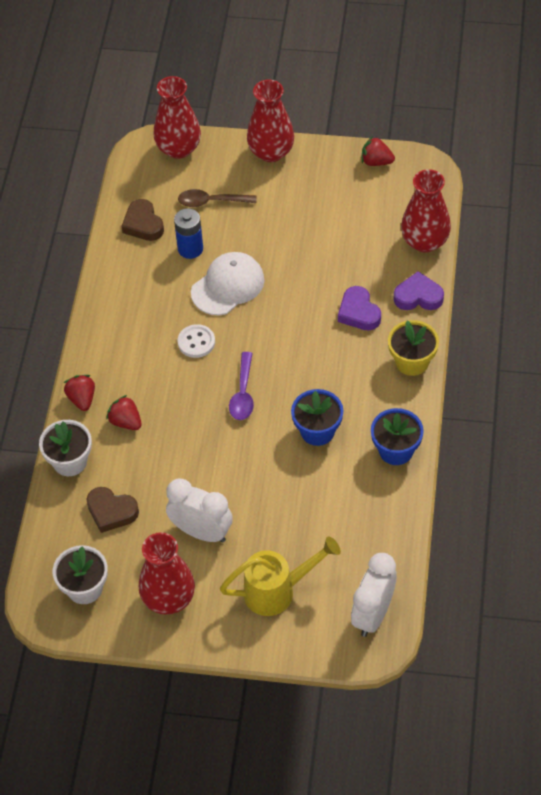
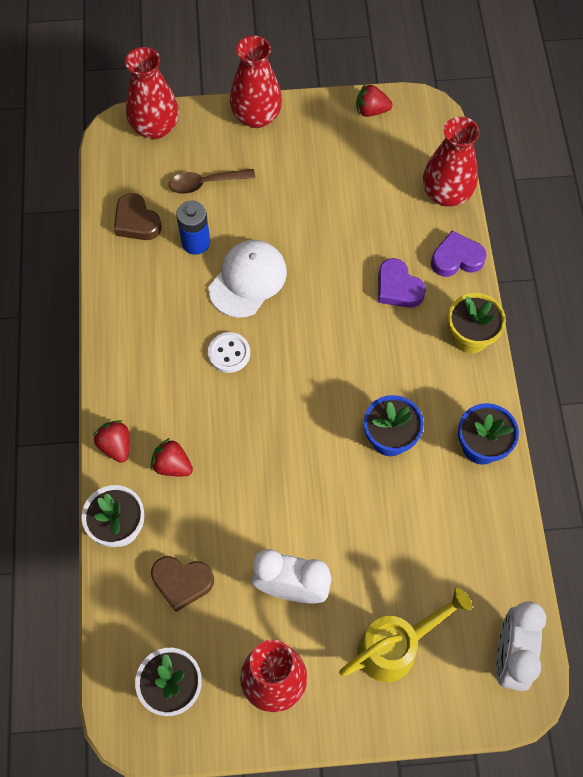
camera: 15 degrees left, 10 degrees up
(243, 393) = (296, 407): purple spoon -> none

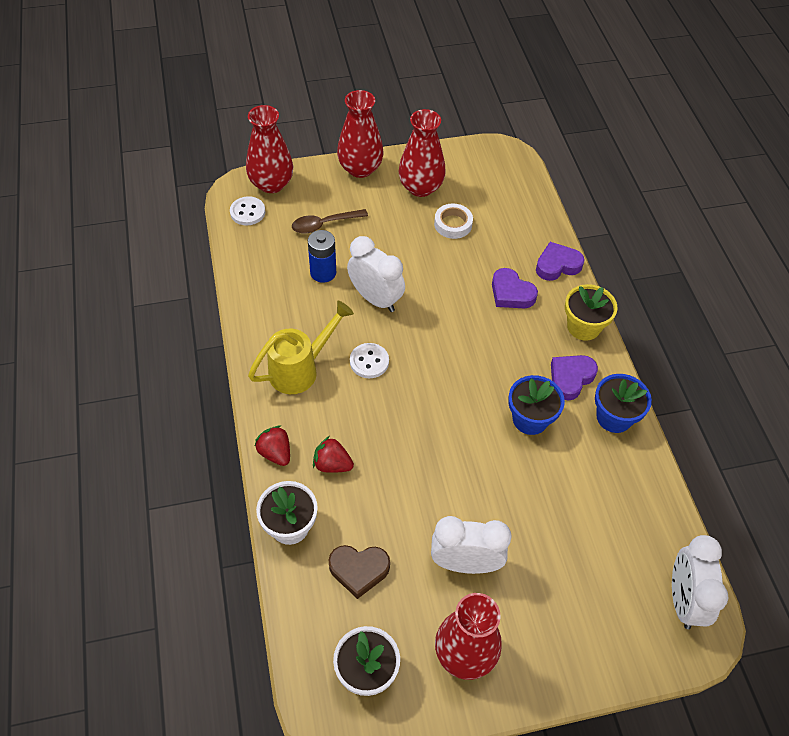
camera: 10 degrees left, 10 degrees down
(124, 160) = (247, 212): none -> white button
(136, 221) = (266, 260): brown heart -> none
(248, 280) = (375, 299): white cap -> white clock
(348, 196) = (453, 224): none -> white tape
(371, 110) = (459, 156): red strawberry -> none
(396, 646) = (575, 605): yellow watering can -> yellow watering can (301, 369)
(443, 396) = (570, 378): none -> purple heart
(446, 194) = (537, 215): red vase -> red vase (420, 187)

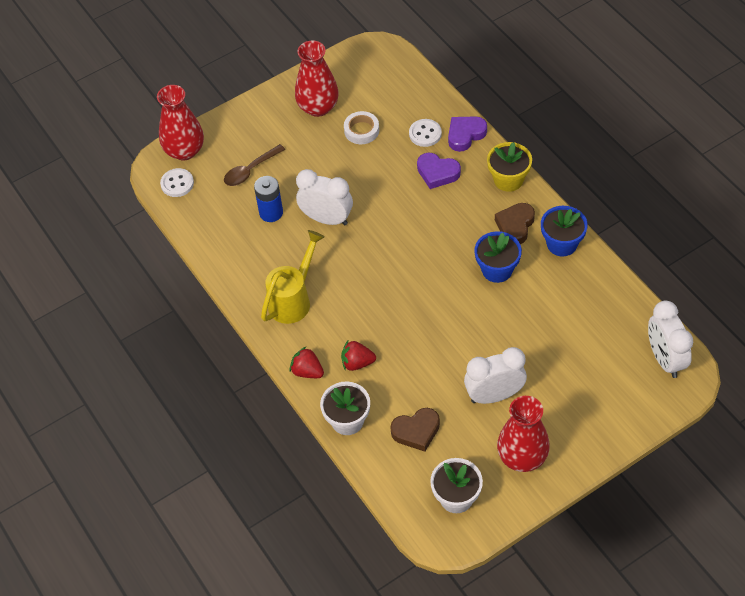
camera: 15 degrees left, 0 degrees up
(360, 168) = (256, 109): red vase -> none
(369, 361) = (347, 272): white button -> white button (425, 134)
(570, 378) = (515, 225): purple heart -> brown heart

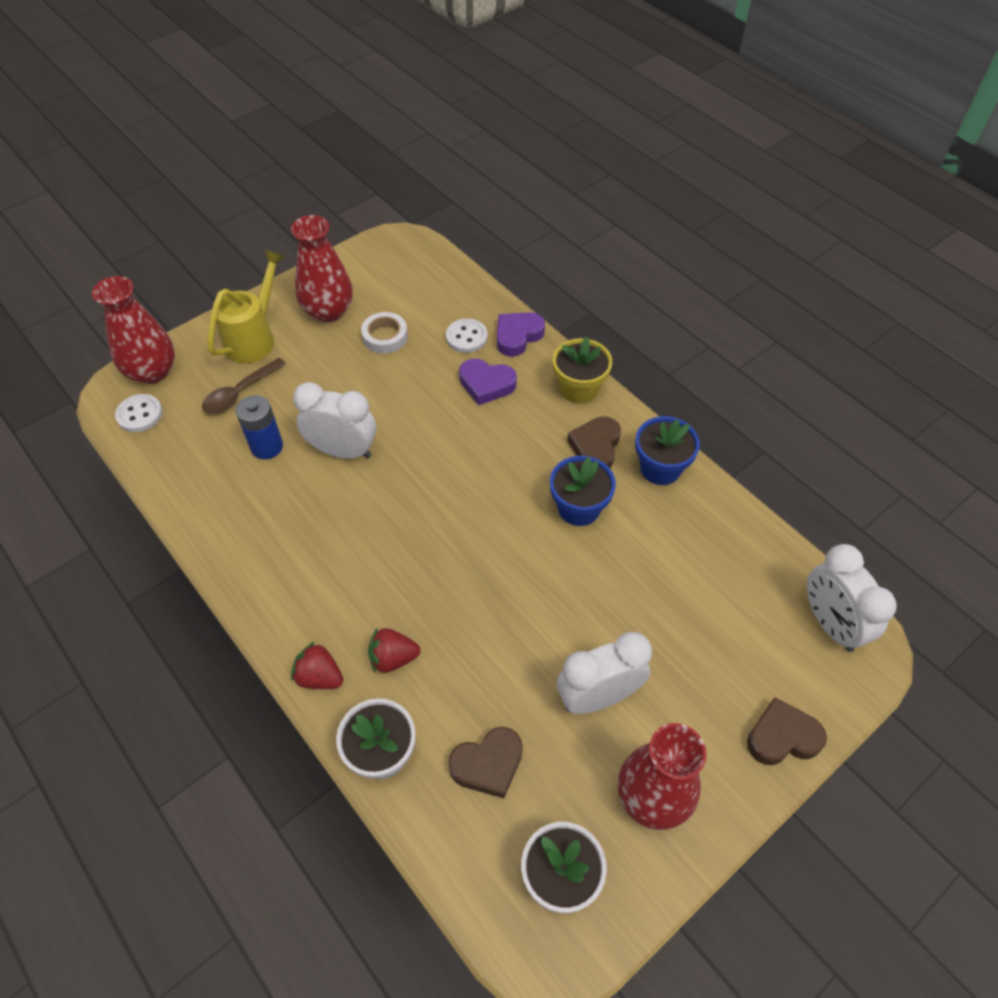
camera: 10 degrees left, 0 degrees up
(293, 299) = (298, 566): yellow watering can -> yellow watering can (255, 337)
(615, 428) = (782, 737): none -> brown heart

